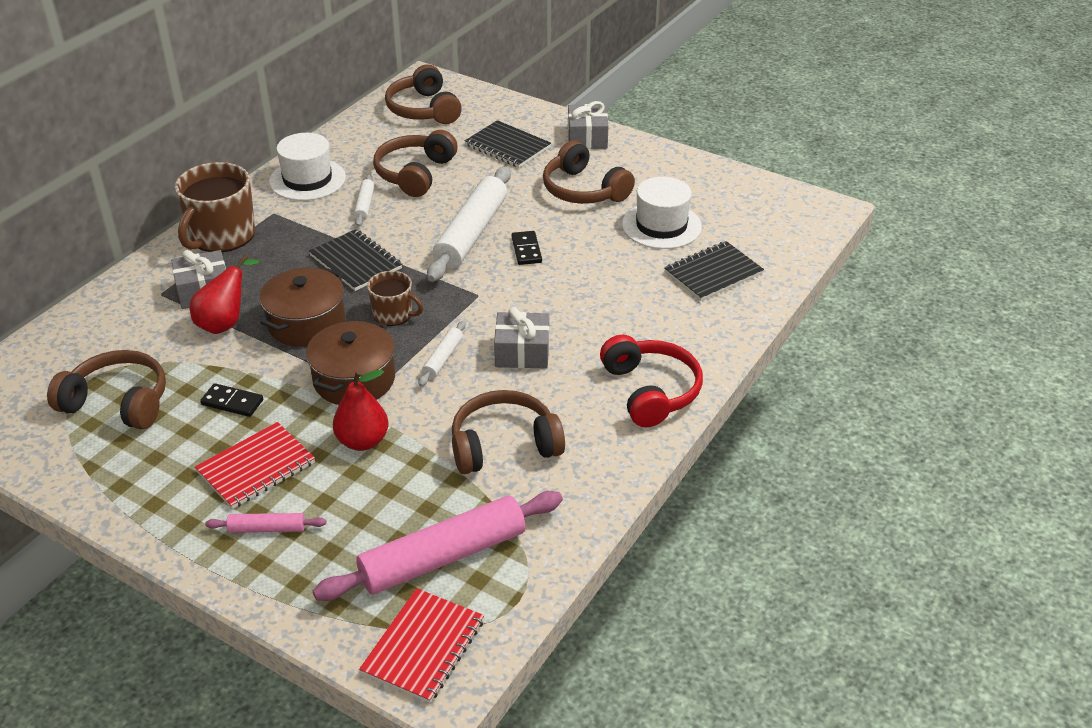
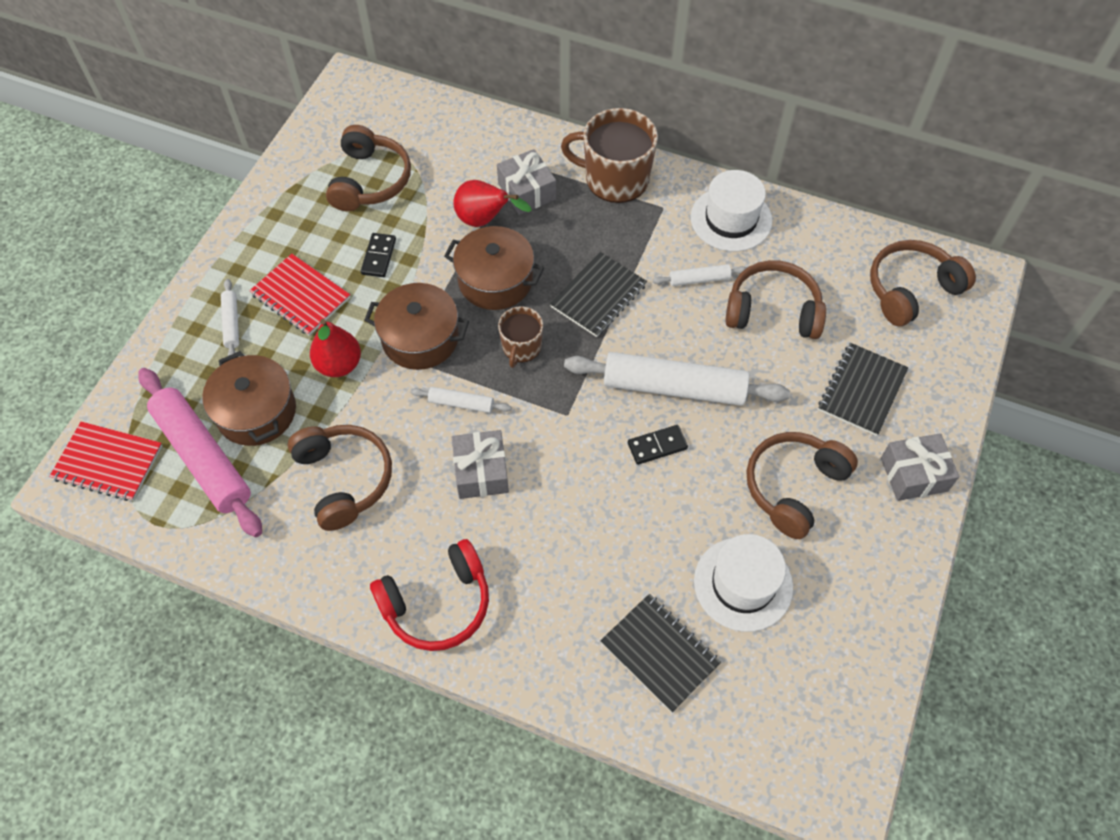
camera: 80 degrees right, 20 degrees up
(267, 529) = (231, 323): pink rolling pin -> white rolling pin
(399, 510) = (256, 412): none -> brown pot

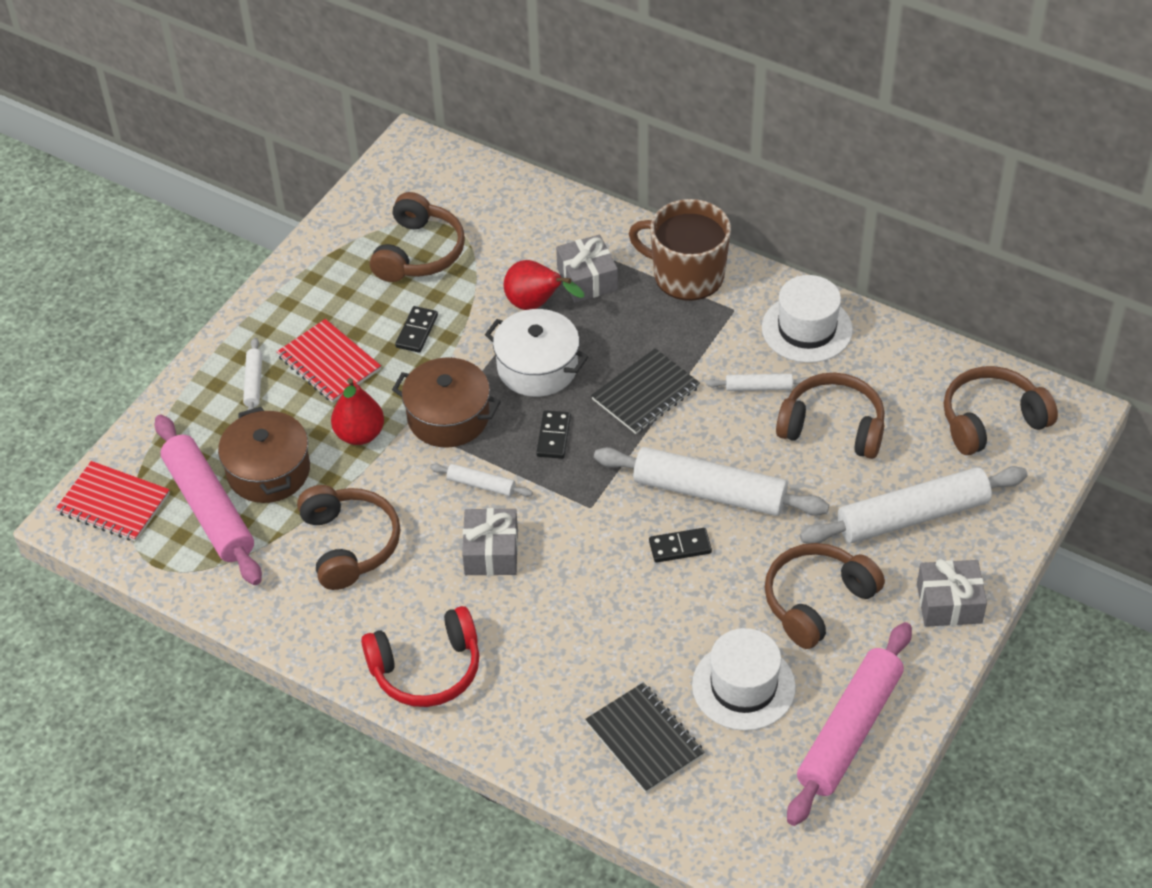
camera: 10 degrees right, 10 degrees down
(495, 280) = (537, 367): brown pot -> white pot
(521, 347) = (554, 436): brown mug -> black domino
(851, 619) = (849, 731): none -> pink rolling pin
(862, 390) = (912, 516): black notebook -> white rolling pin

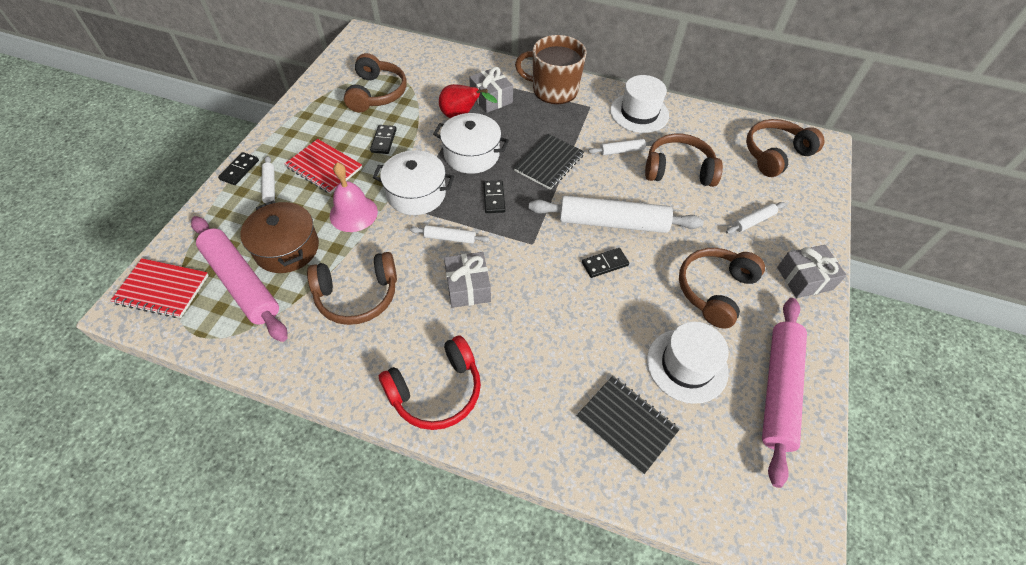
camera: 15 degrees left, 5 degrees up
(215, 353) = (239, 170): none -> black domino
(350, 544) = (357, 296): brown headphones -> brown headphones turned 105 degrees clockwise
(359, 434) = (353, 213): red pear -> pink bell
(448, 417) = (416, 194): brown pot -> white pot
(912, 516) = (753, 221): white rolling pin -> white rolling pin, size x0.46

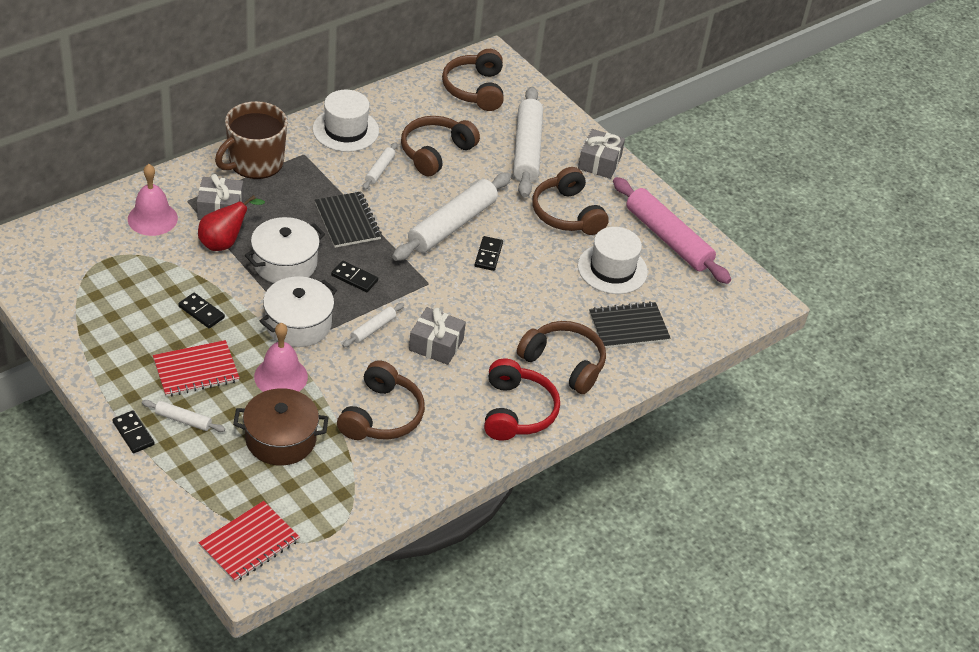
camera: 60 degrees left, 10 degrees down
(241, 283) = (294, 485): pink rolling pin -> none
(377, 93) = (121, 284): brown headphones -> brown headphones (564, 363)
(450, 75) = (152, 218): none -> pink bell
(753, 221) = (526, 150): white rolling pin -> white rolling pin, size x2.19

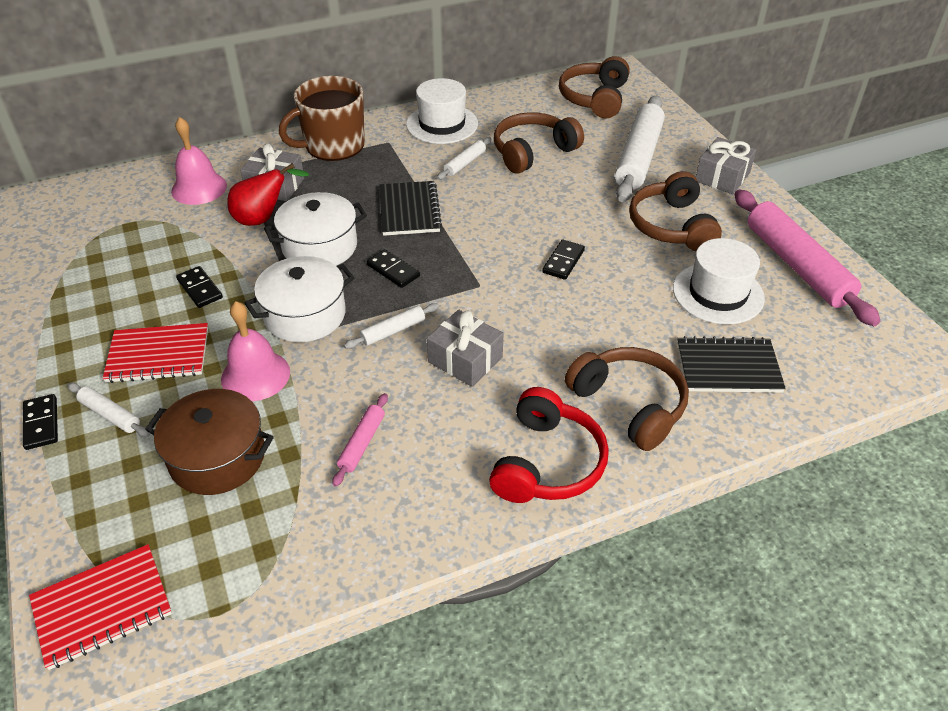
camera: 20 degrees right, 0 degrees up
(382, 415) = (362, 443): brown headphones -> pink rolling pin
(452, 225) = (529, 225): white rolling pin -> none

